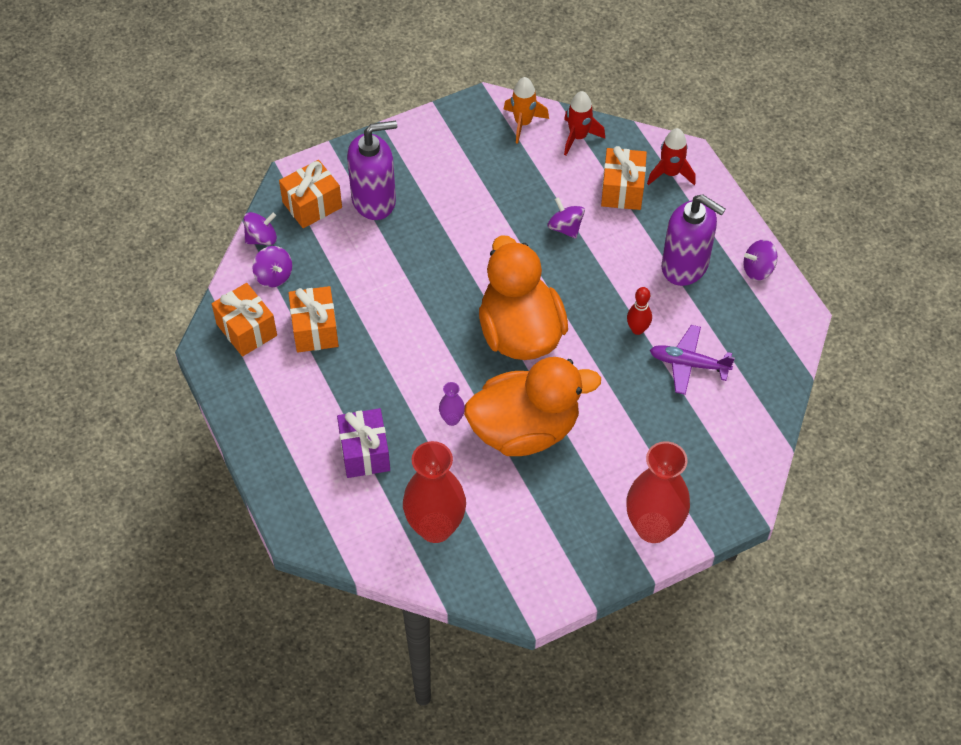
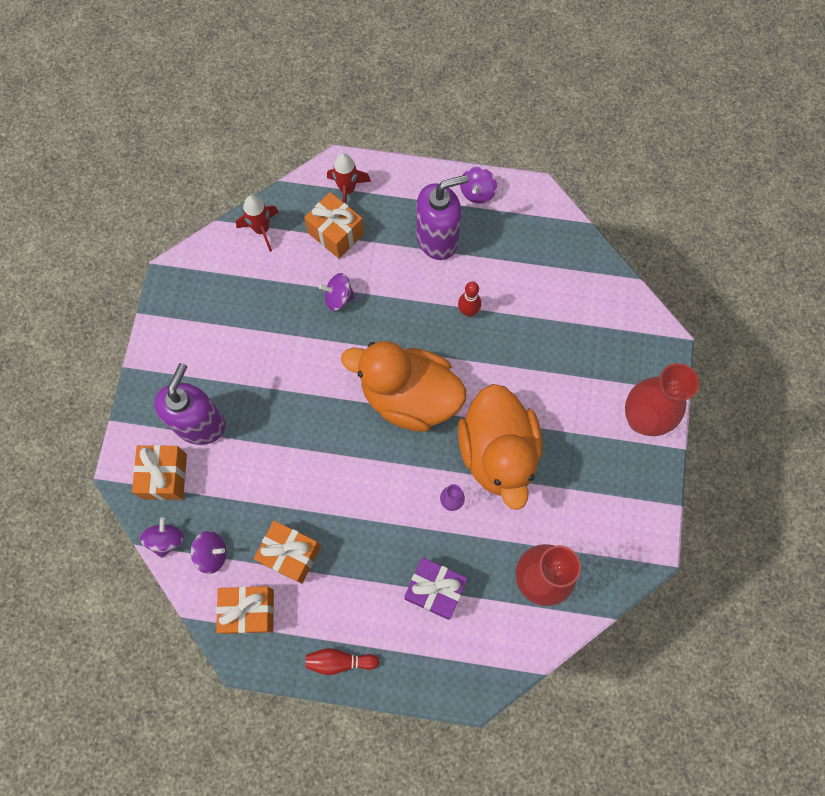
camera: 55 degrees left, 15 degrees up
(252, 418) = (339, 661): none -> red bowling pin
(523, 123) = (216, 260): orange rocket -> none
(525, 429) = (498, 453): orange duck -> orange duck turned 150 degrees clockwise
(688, 364) = (523, 297): purple plane -> none

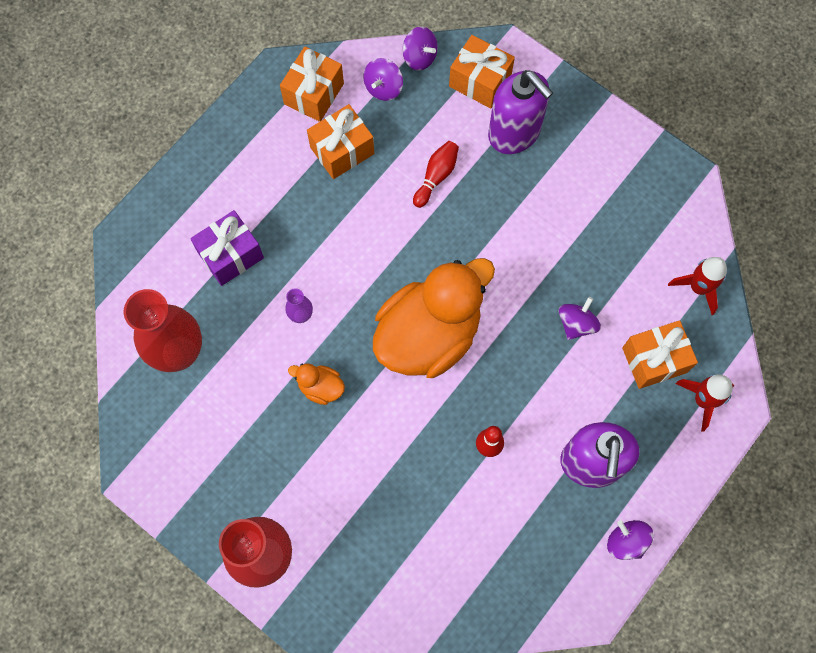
camera: 120 degrees right, 0 degrees up
(339, 661) = (223, 144): red bowling pin -> red bowling pin (436, 176)
(498, 453) = (320, 387): orange duck -> orange duck, size x0.41

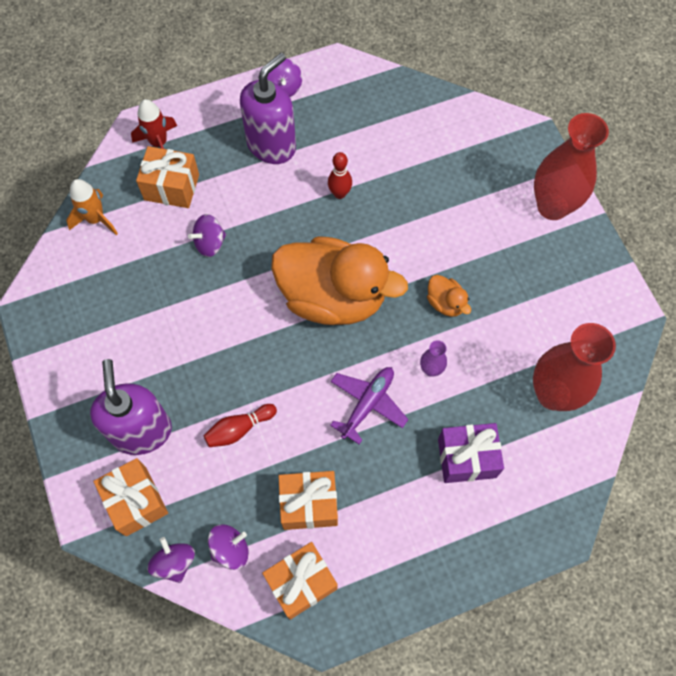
camera: 150 degrees left, 5 degrees down
(340, 255) = (367, 404): none -> purple plane
(428, 335) = (333, 297): orange duck -> orange duck turned 150 degrees counterclockwise
(698, 288) = (96, 219): red rocket -> orange rocket

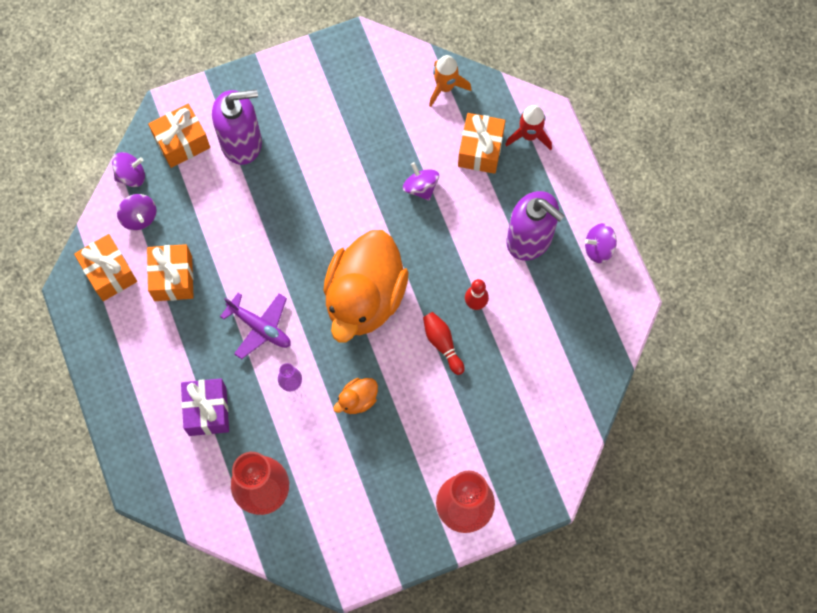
camera: 90 degrees right, 5 degrees up
(239, 429) = (241, 220): red bowling pin -> red bowling pin (442, 343)

